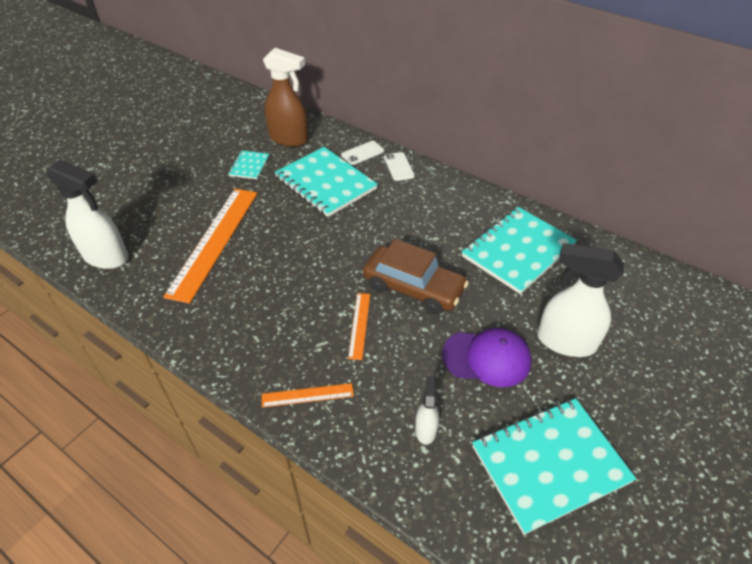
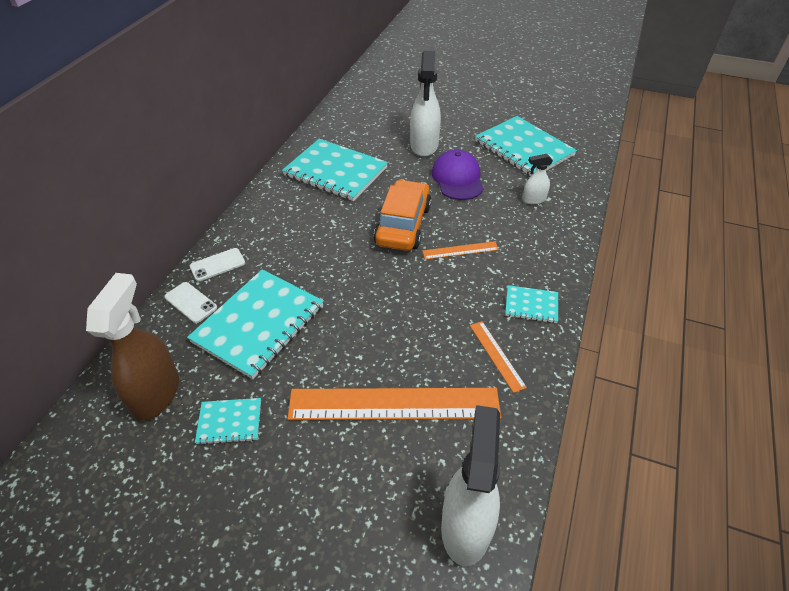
camera: 105 degrees left, 0 degrees up
(260, 360) = (531, 305): none -> turquoise notebook
(307, 395) = (545, 265): orange ruler -> orange ruler (497, 355)
(414, 288) = (403, 225): brown car -> orange car

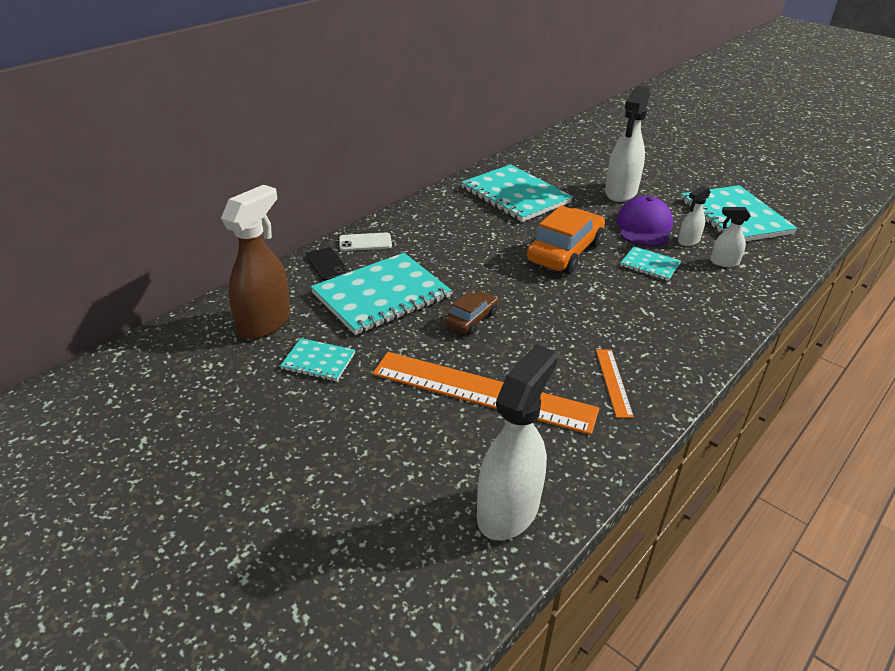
camera: 20 degrees right, 10 degrees down
(191, 302) = (327, 264): white phone -> black phone
(352, 326) = (471, 319): none -> brown car
(460, 250) = (617, 286): orange ruler -> none
(498, 184) = (688, 241): none -> white spray bottle
(531, 305) = (675, 350): turquoise notebook -> turquoise notebook (650, 265)

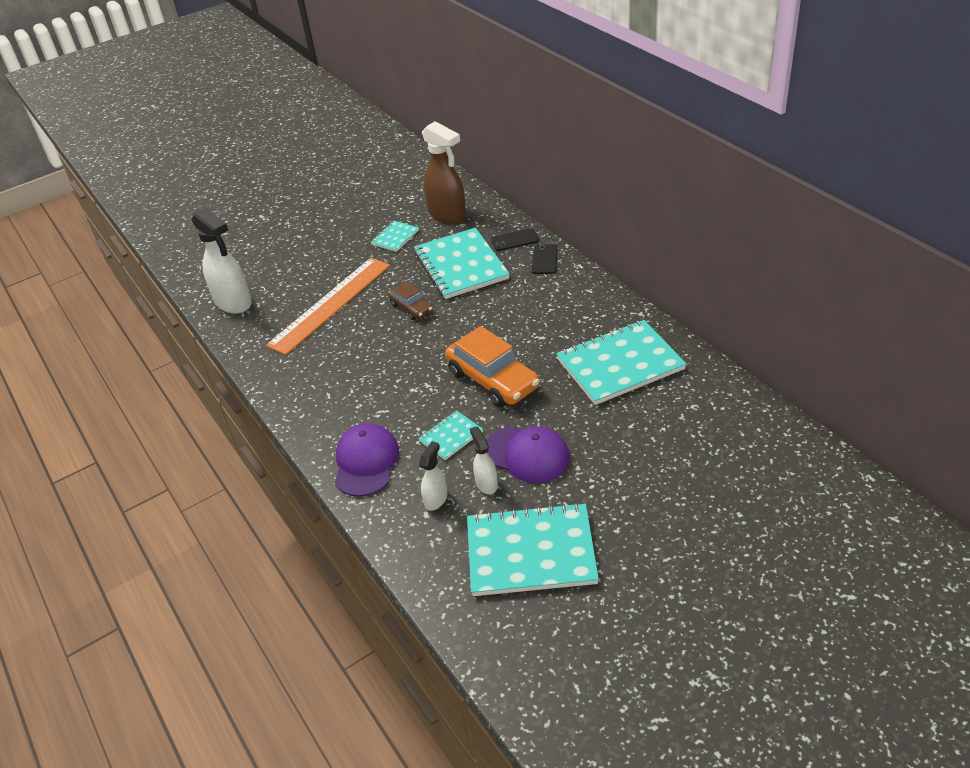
camera: 110 degrees right, 5 degrees up
(365, 242) = (544, 259): white phone -> black phone
(613, 382) = (307, 369): orange ruler -> none
(620, 193) = (613, 457): white spray bottle -> none
(715, 307) = (366, 462): none -> purple cap

